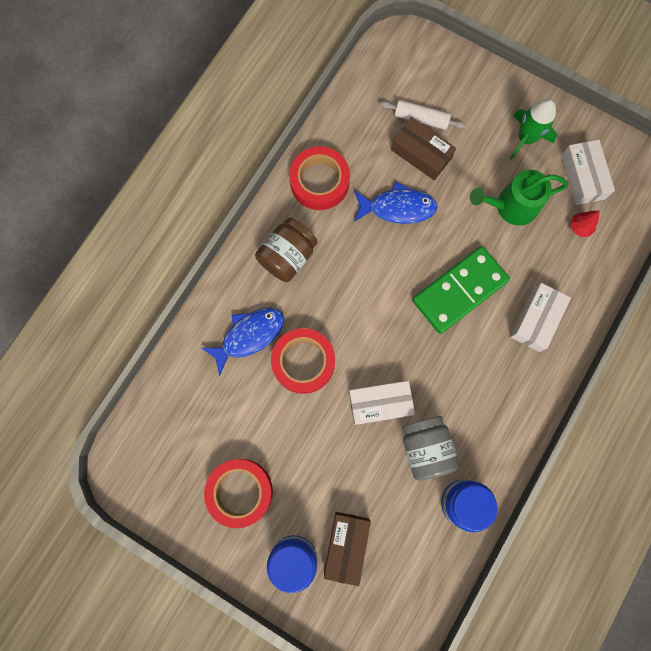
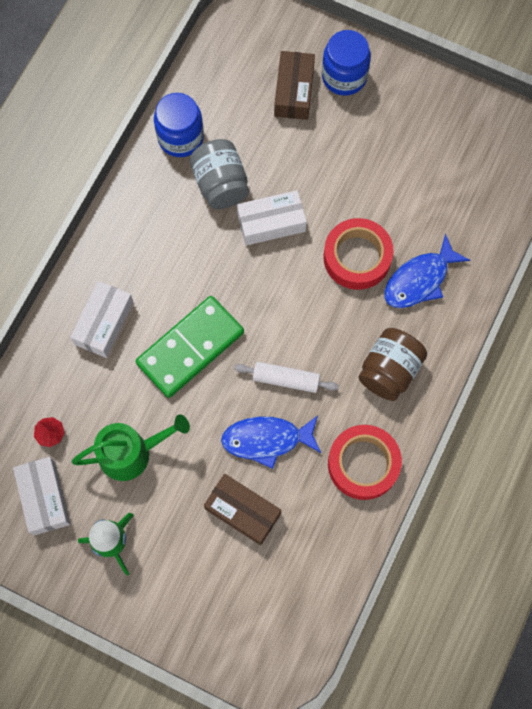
camera: 175 degrees right, 5 degrees down
(240, 492) = (405, 129): red tape -> none
(421, 119) = (245, 559): white rolling pin -> white rolling pin (286, 379)

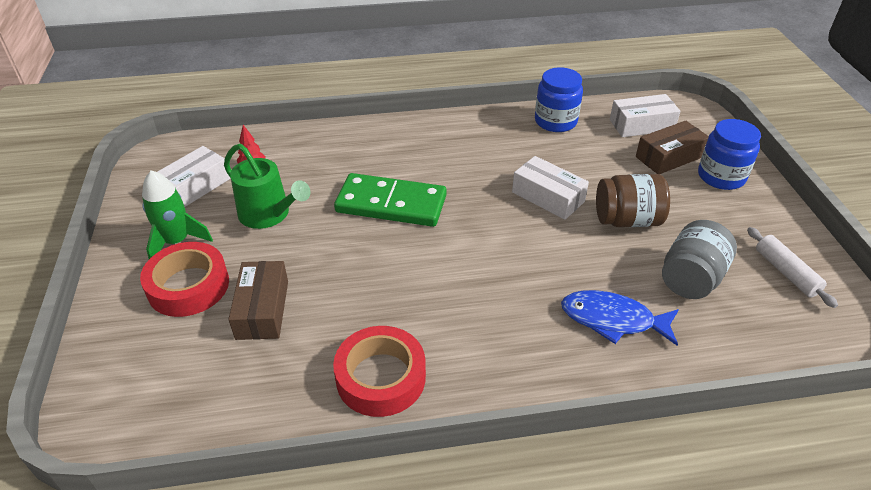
camera: 55 degrees right, 30 degrees down
(104, 323) = (368, 152): white box -> white box (641, 125)
(220, 184) = (545, 156): grey jar -> grey jar (691, 278)
(267, 439) = (348, 291): blue fish -> none
(286, 379) = (418, 275): white rolling pin -> white rolling pin (786, 272)
(357, 257) = (581, 264): red tape -> red tape (188, 286)
(389, 370) = (498, 346): brown jar -> brown jar (627, 220)

